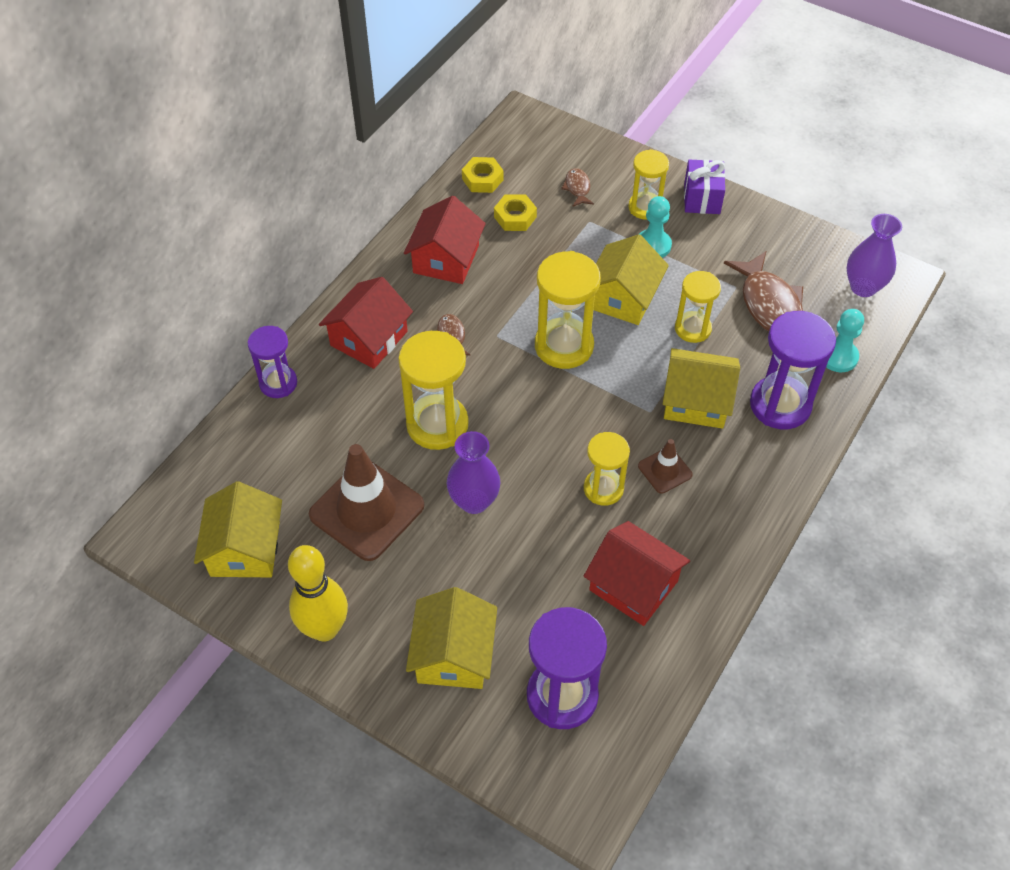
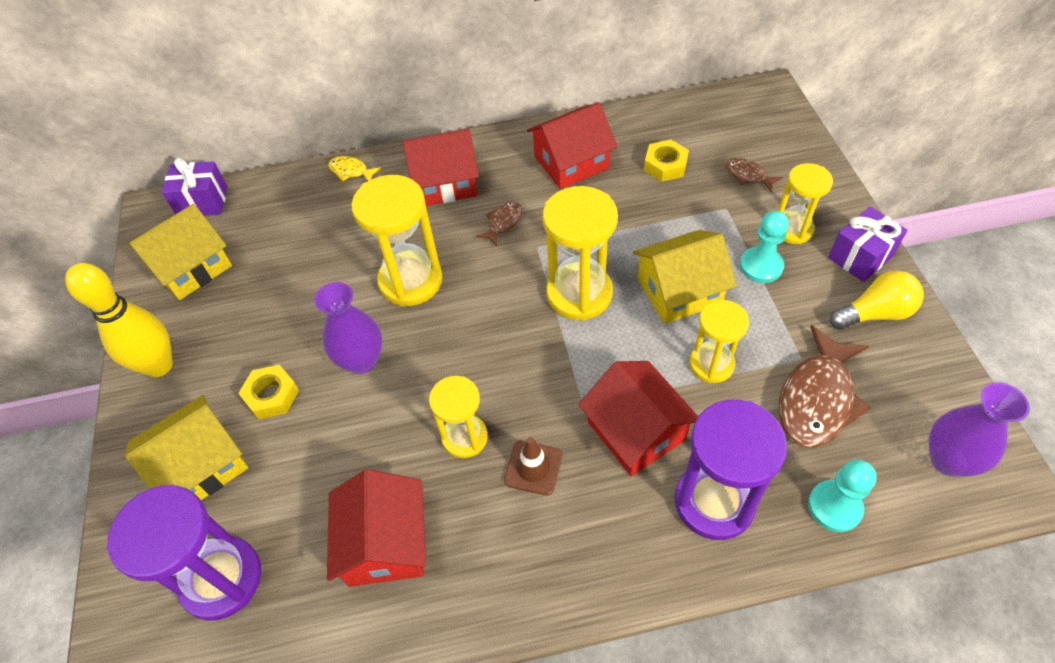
camera: 50 degrees right, 0 degrees up
(178, 498) = (203, 202): none -> purple gift
(278, 383) = (351, 171): purple hourglass -> yellow fish
(367, 510) = (289, 304): brown traffic cone -> none
(482, 179) = (674, 120): yellow nut -> yellow nut (271, 395)
(577, 188) = (748, 175): brown fish -> brown fish turned 90 degrees counterclockwise
(696, 401) = (636, 431): yellow house -> red house
(746, 229) = (875, 313): none -> yellow light bulb

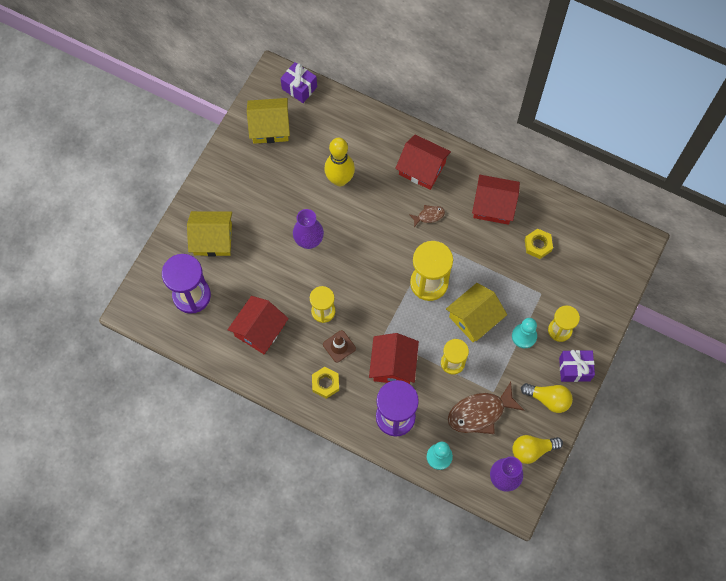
camera: 35 degrees right, 15 degrees up
(159, 365) = (224, 174): yellow bowling pin -> yellow bowling pin (340, 179)
(271, 395) = (260, 228): yellow nut -> yellow nut (325, 383)
(351, 171) = (382, 124): yellow fish -> none
(411, 281) = (361, 215): yellow hourglass -> none
(679, 291) = (474, 318): yellow house -> yellow house turned 60 degrees counterclockwise
(748, 175) = (572, 284): brown fish -> none
(934, 391) = (532, 450): none -> yellow light bulb

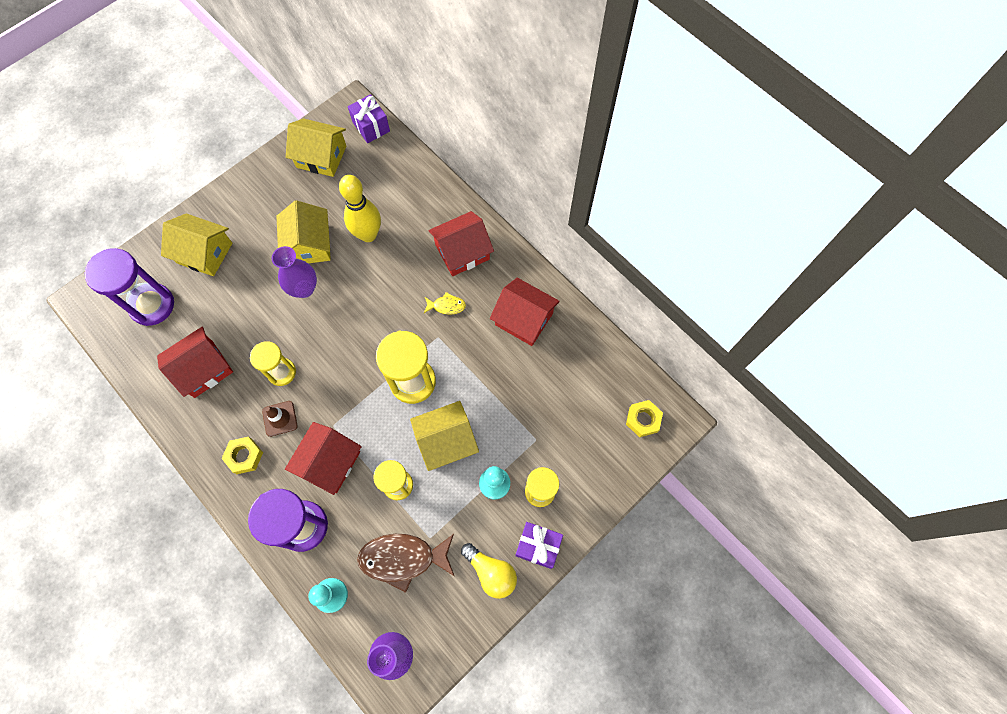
camera: 20 degrees right, 0 degrees up
(295, 203) = (309, 244): none -> yellow house
(422, 168) = (462, 252): red house -> red house turned 75 degrees counterclockwise
(429, 216) = (446, 306): brown fish -> yellow fish
(532, 450) = (445, 630): yellow light bulb -> none
(538, 245) = (555, 381): yellow nut -> yellow nut (643, 420)

